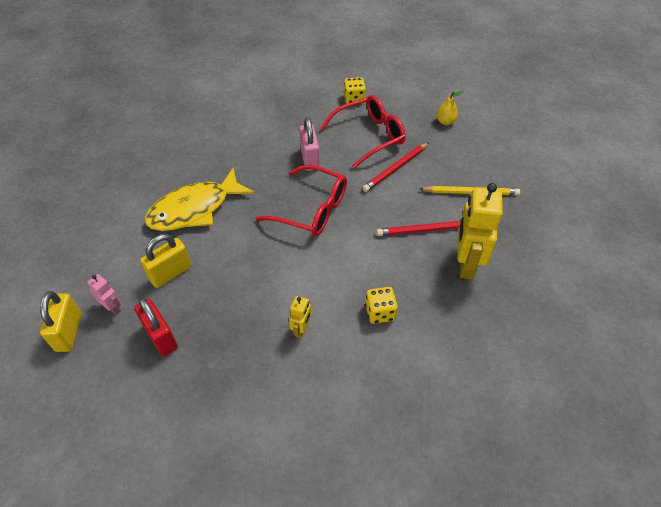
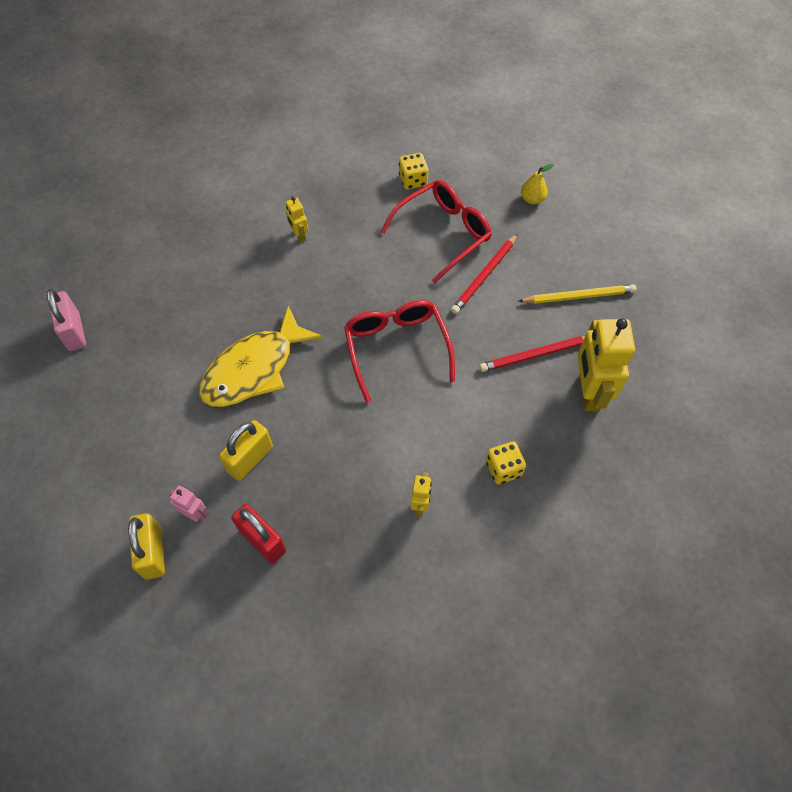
camera: 10 degrees left, 10 degrees up
(257, 124) = (299, 235): none -> yellow robot
(309, 159) = (377, 277): pink padlock -> pink padlock (74, 332)
(312, 209) = (396, 348): red glasses -> red glasses turned 120 degrees counterclockwise

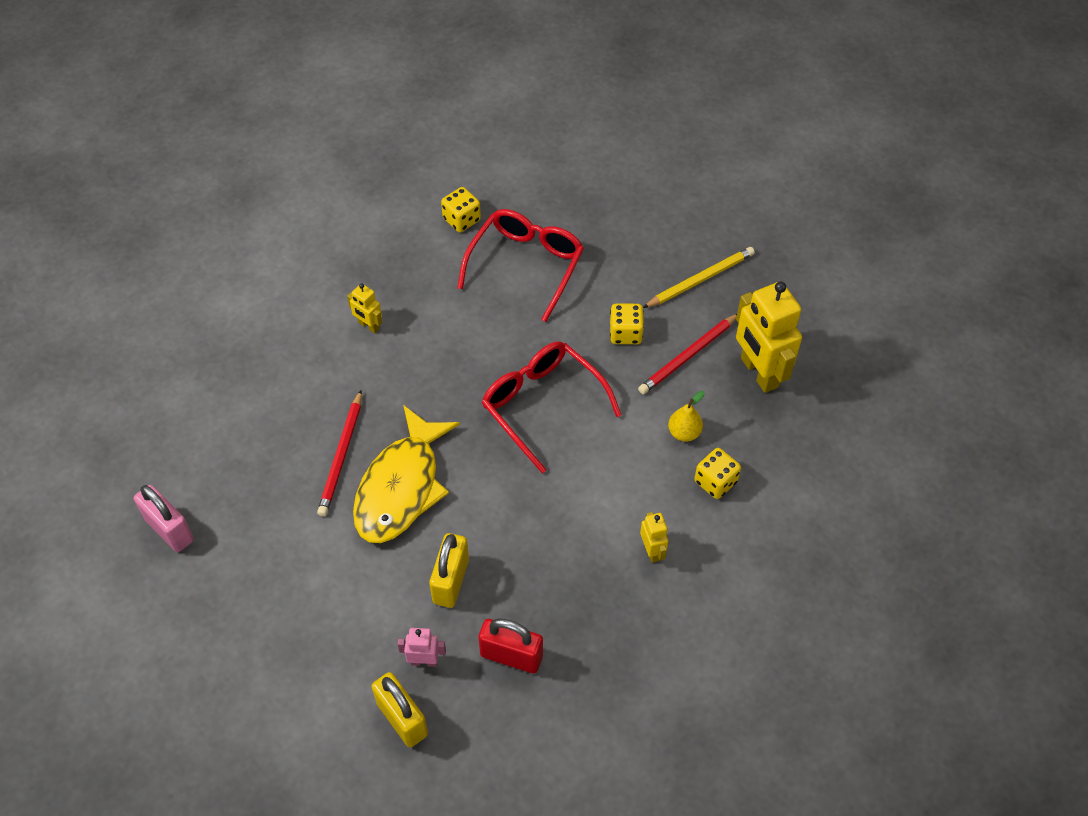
camera: 25 degrees left, 5 degrees down
(484, 276) = (593, 294): red pencil -> red pencil (341, 456)
(494, 316) = (625, 333): none -> yellow dice
(532, 199) = (600, 195): yellow pear -> yellow pear (684, 432)

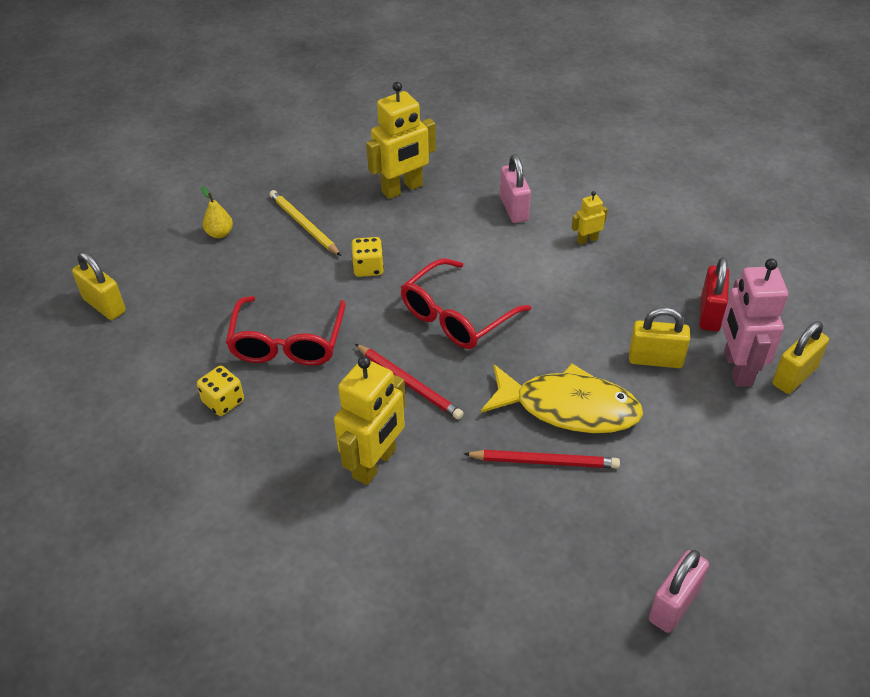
camera: 95 degrees left, 10 degrees down
(368, 326) = (375, 464): yellow robot -> yellow robot, size x2.10
(424, 661) = (737, 368): pink robot -> pink robot, size x2.10
(526, 265) = (287, 343): red glasses -> red glasses turned 105 degrees counterclockwise
(596, 131) = (104, 305): none -> yellow padlock
(684, 432) = (469, 227): yellow pear -> yellow pear (219, 233)
(688, 356) = (390, 229): red pencil -> red pencil (409, 383)
(715, 482) = (514, 209): yellow dice -> pink padlock

